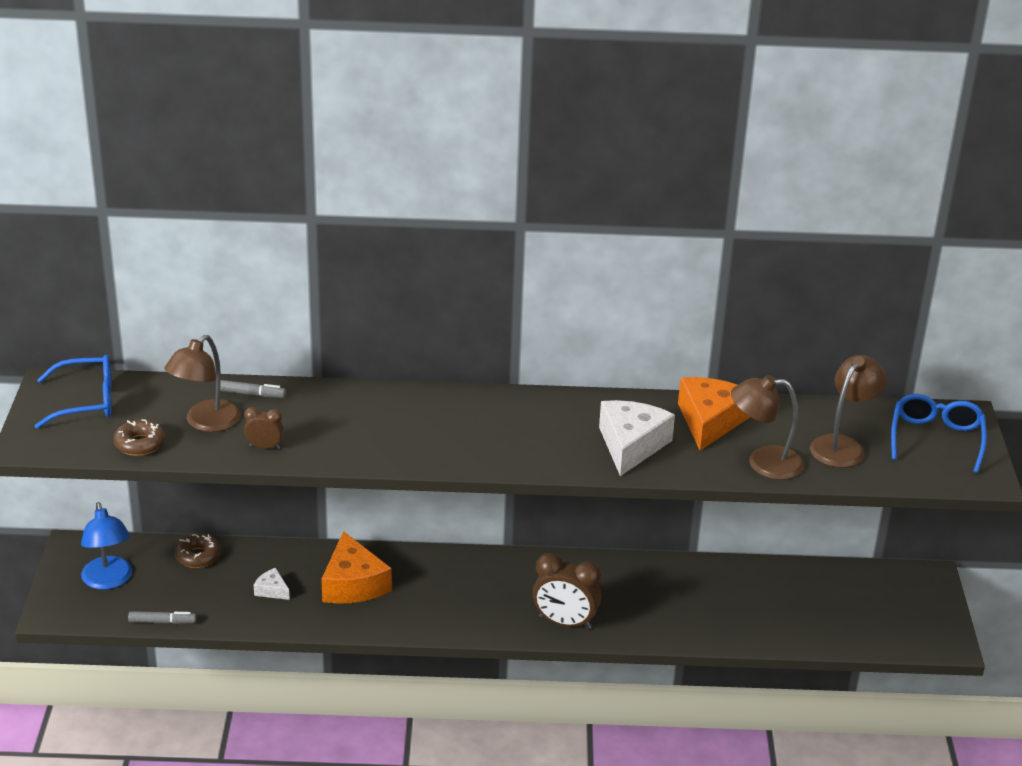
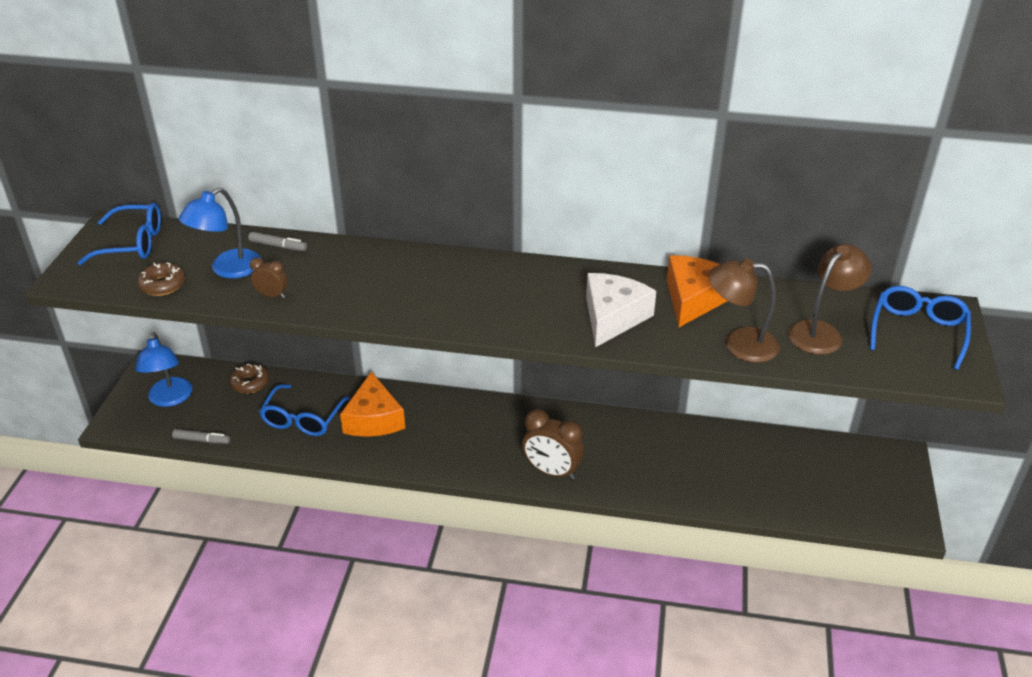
camera: 10 degrees right, 5 degrees up
(206, 423) = (228, 269): brown lamp -> blue lamp
(272, 590) = (303, 419): white cheese -> blue glasses

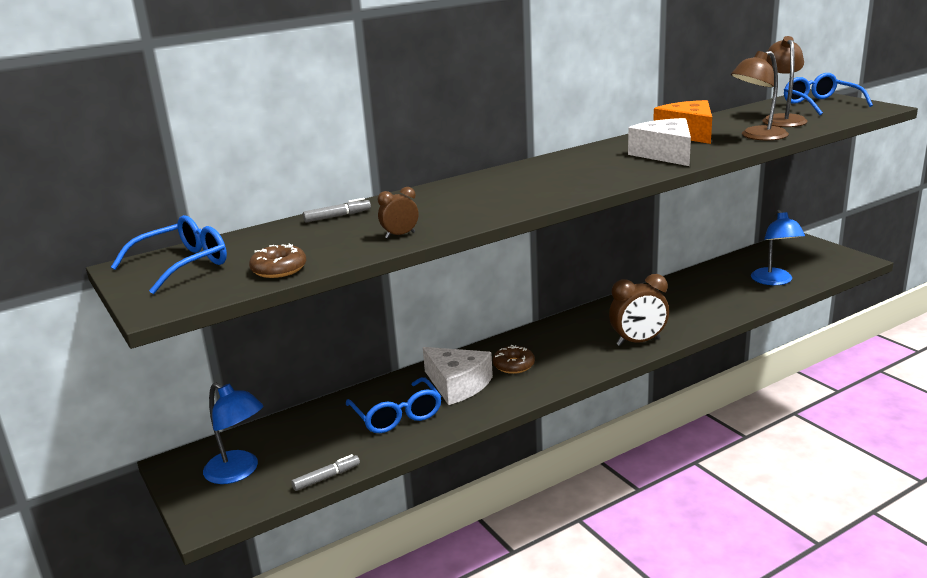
camera: 40 degrees left, 15 degrees down
(228, 269) = (323, 240): blue lamp -> blue lamp (774, 281)
(250, 383) = (304, 422): brown donut -> brown donut (513, 365)
(374, 419) = (457, 385): orange cheese -> white cheese

